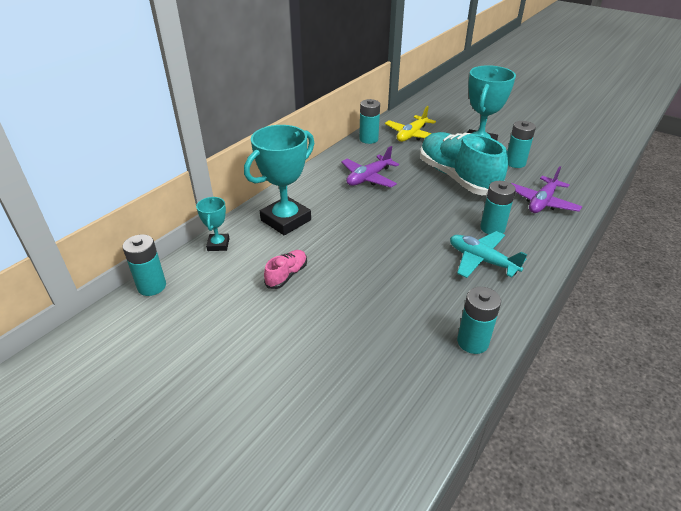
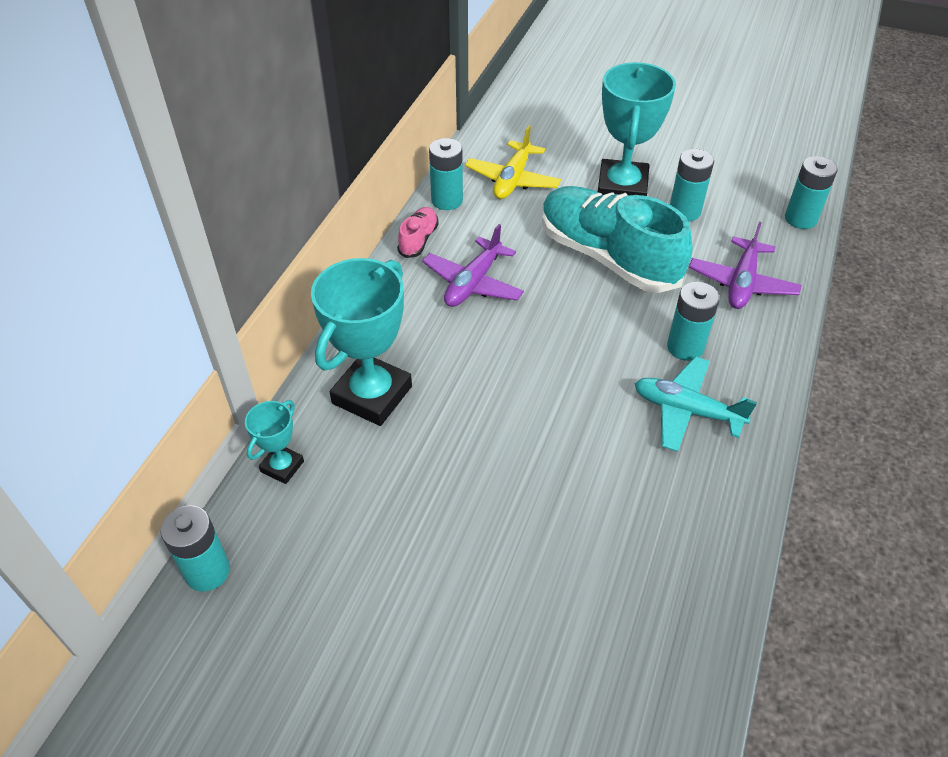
camera: 15 degrees left, 10 degrees up
(218, 244) = (282, 466): turquoise trophy -> turquoise trophy turned 45 degrees clockwise
(287, 275) = (412, 501): pink shoe -> pink shoe (418, 240)
(472, 342) = (712, 557): turquoise battery -> turquoise battery (800, 219)

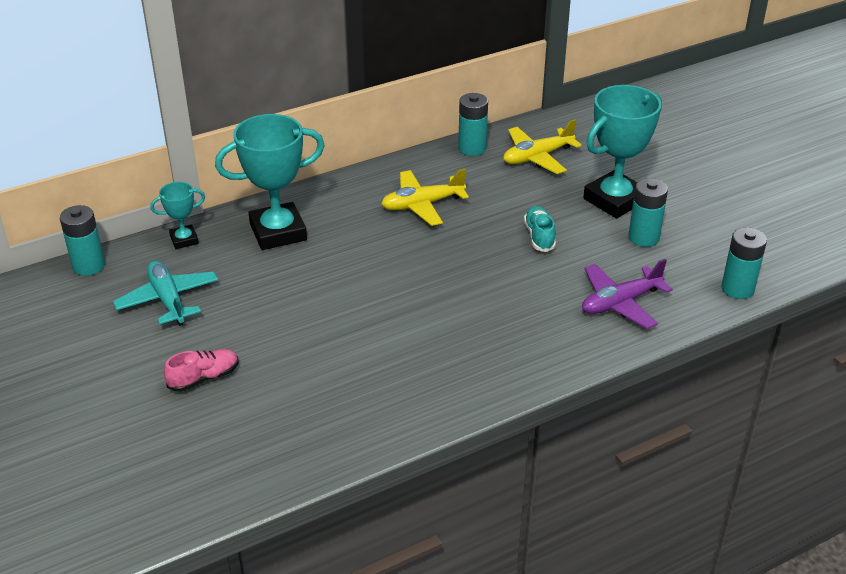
camera: 40 degrees right, 10 degrees down
(418, 240) = (420, 163): pink shoe -> pink shoe (204, 378)
(473, 283) = (422, 205): purple plane -> yellow plane
(607, 257) = (539, 236): turquoise shoe -> turquoise shoe, size x0.42
(685, 347) = (517, 316): turquoise battery -> none
(686, 411) = (463, 350): turquoise plane -> turquoise plane (168, 300)

